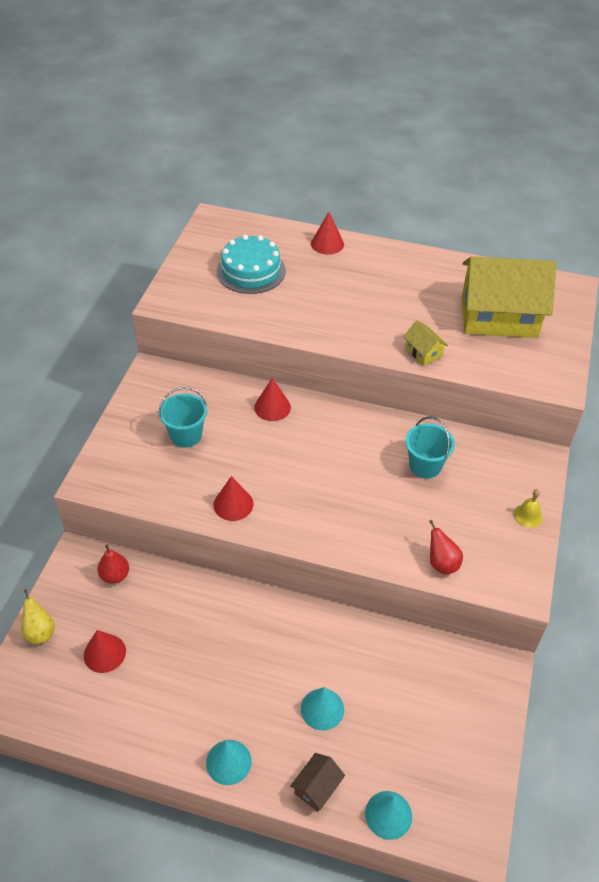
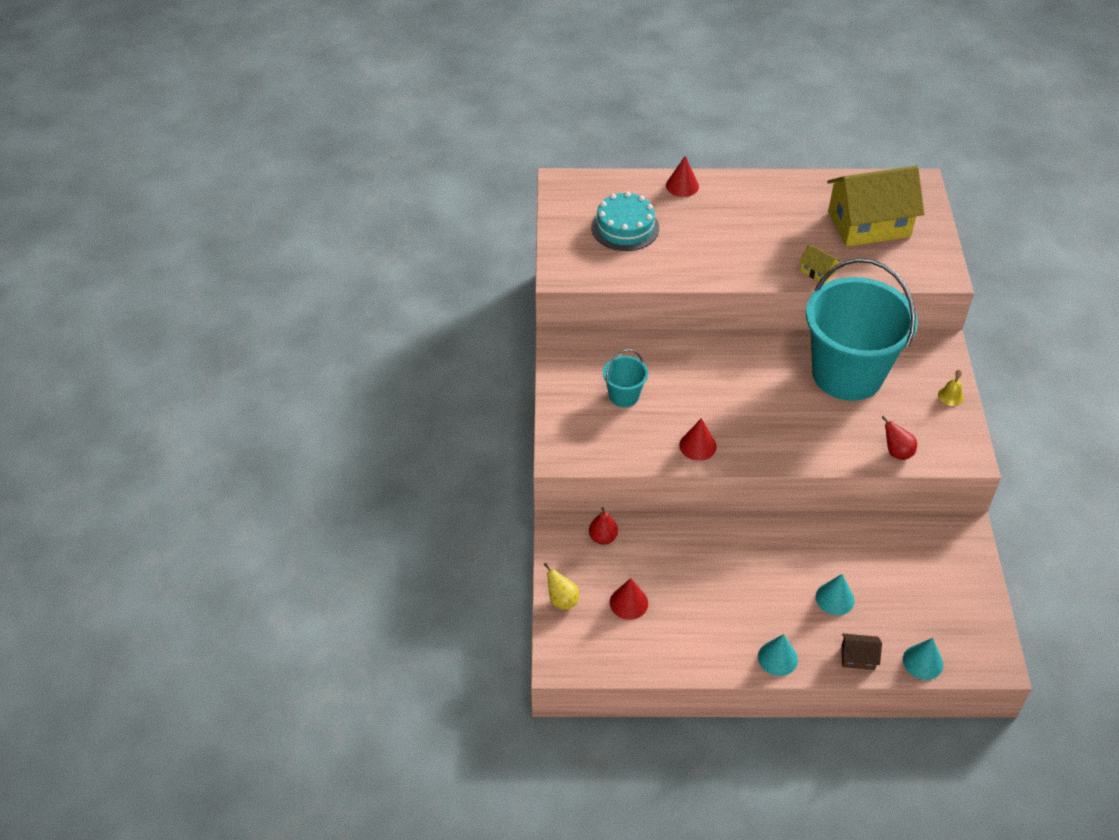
camera: 15 degrees left, 0 degrees up
(272, 407) = (689, 352): red cone -> none
(317, 787) = (858, 657): brown house -> brown house turned 75 degrees clockwise
(425, 466) = (847, 374): turquoise bucket -> turquoise bucket, size x2.40

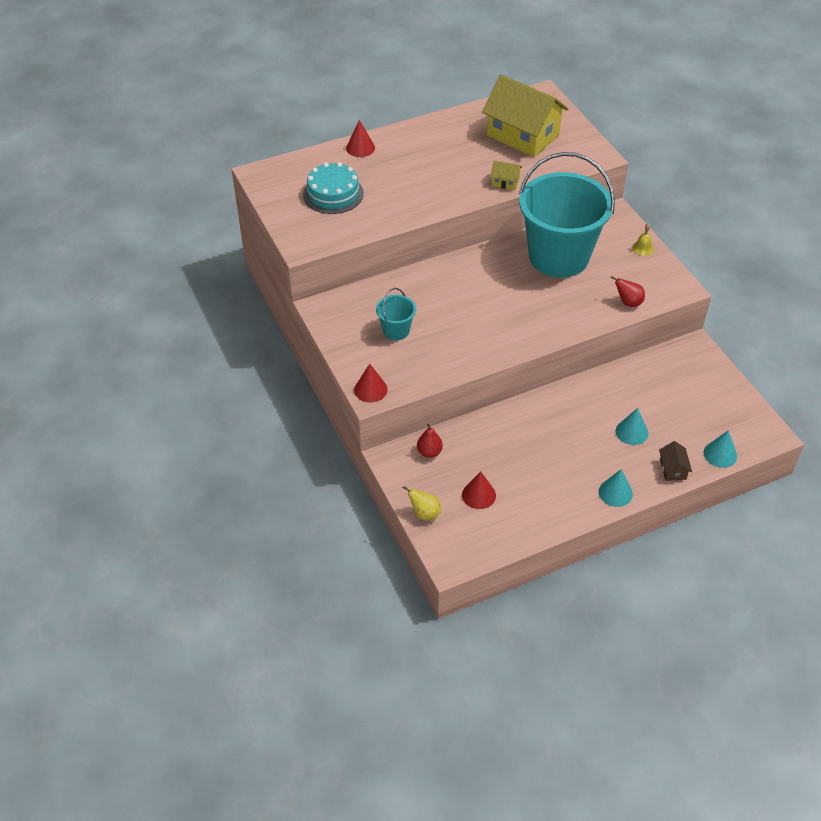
camera: 25 degrees left, 0 degrees up
(697, 446) = (477, 349): red cone -> red cone (370, 389)
(858, 657) = (673, 469): brown house -> brown house turned 75 degrees counterclockwise
(869, 224) = (522, 135): yellow house -> yellow house turned 75 degrees clockwise

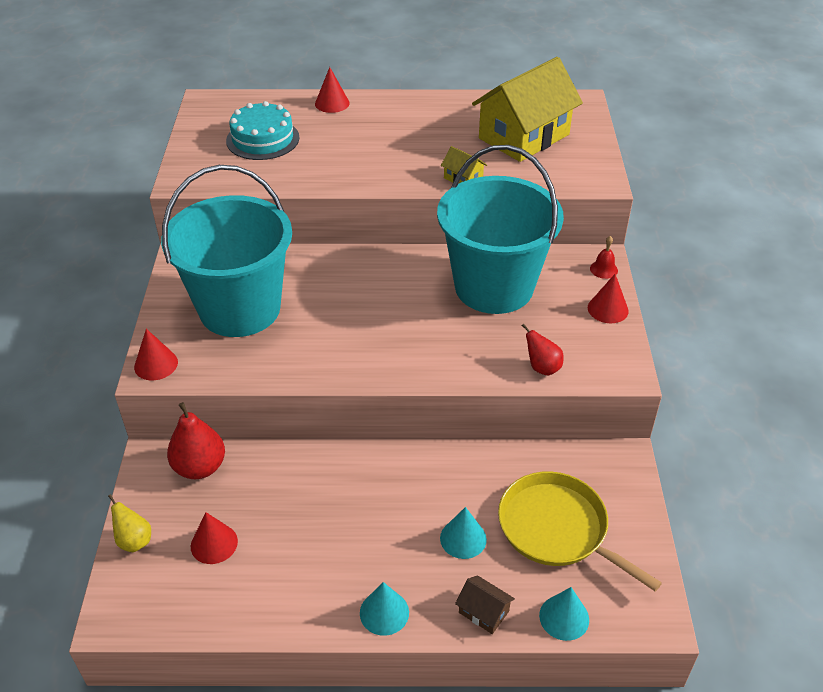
camera: 25 degrees right, 5 degrees down
(396, 330) = (240, 309): turquoise bucket -> turquoise bucket, size x2.40
(429, 452) = (200, 467): red pear -> red pear, size x1.63
(522, 135) = (524, 136): yellow house -> yellow house turned 75 degrees clockwise
(622, 220) = (603, 269): none -> red bell
(642, 248) = (608, 309): yellow bell -> red cone
(673, 469) = (484, 612): brown house -> brown house turned 75 degrees counterclockwise
(683, 405) = (557, 529): none -> yellow pan

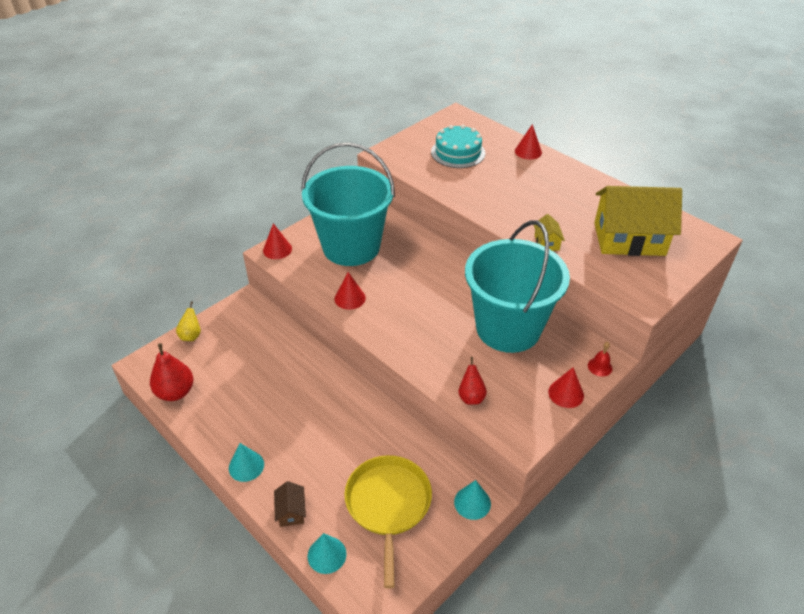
camera: 45 degrees right, 0 degrees up
(200, 467) = (259, 322): red pear -> red pear (175, 392)
(214, 543) = (219, 365): red cone -> red cone (350, 298)
(463, 538) = (331, 464): turquoise cone -> turquoise cone (472, 502)

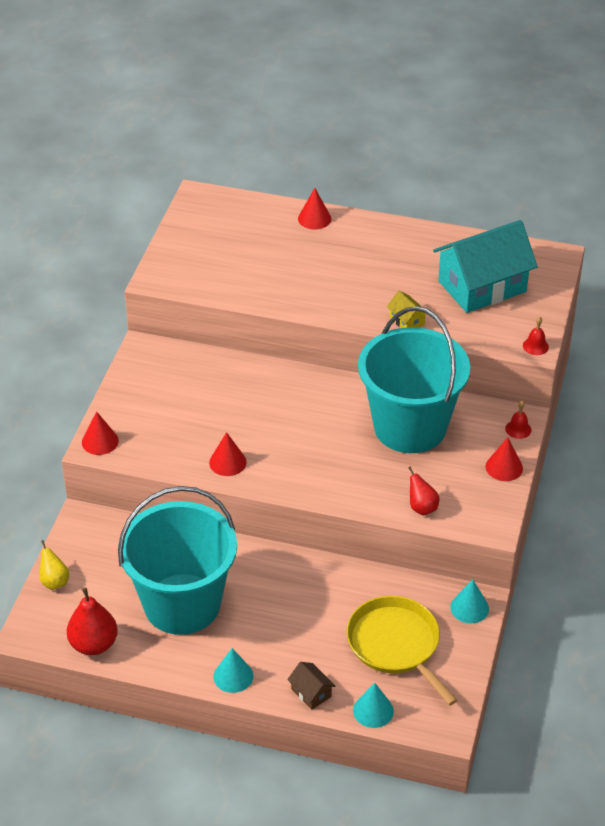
camera: 30 degrees left, 0 degrees up
(351, 247) = (181, 405): turquoise bucket -> turquoise bucket (182, 604)
(458, 152) = (239, 247): turquoise cake -> none
(629, 239) = (482, 286): yellow house -> turquoise house
(646, 300) = (535, 346): none -> red bell

